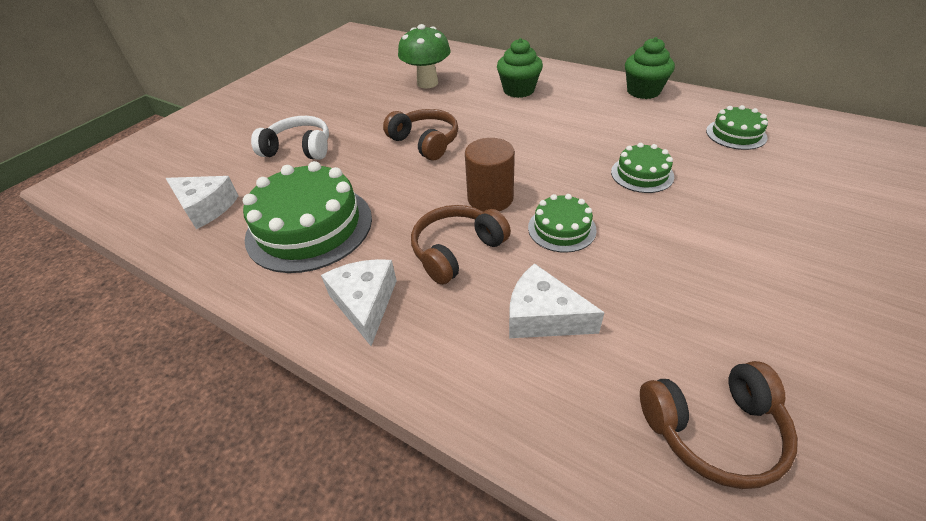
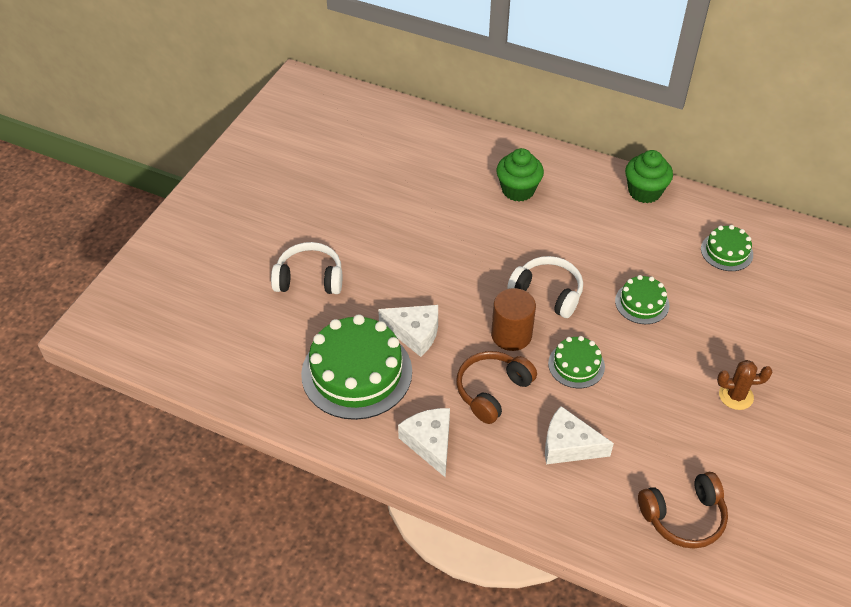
camera: 10 degrees left, 5 degrees up
(206, 207) = (248, 355): white cheese -> white cheese (414, 333)
(425, 142) = (436, 267): brown headphones -> none
(427, 83) = (417, 178): green mushroom -> none
(536, 164) = (547, 293): none -> white headphones
(771, 269) = (736, 396): none -> brown cactus

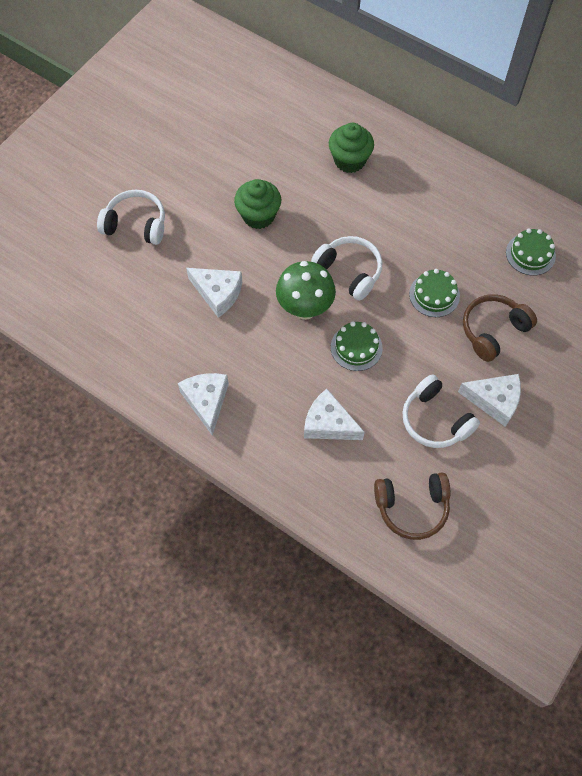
camera: 10 degrees right, 15 degrees up
(356, 372) = (157, 324): green cake -> none
(492, 391) = (274, 360): brown headphones -> brown headphones (493, 330)
(511, 335) = (305, 308): brown cylinder -> green mushroom
(644, 192) = (470, 179): green cupcake -> green cupcake (258, 216)
(680, 424) = (435, 420): none -> white headphones
(736, 396) = (494, 401): brown cactus -> white cheese

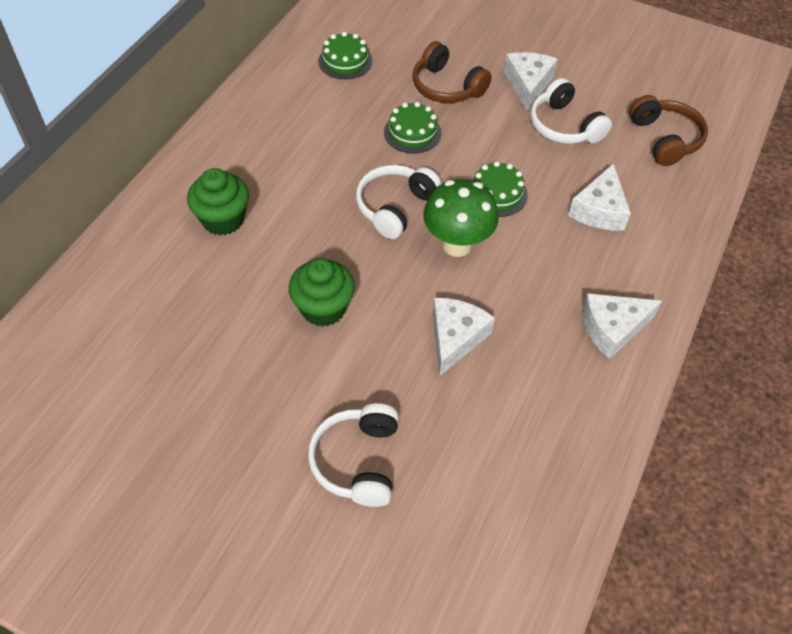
camera: 100 degrees left, 10 degrees down
(435, 420) = (564, 126): white headphones -> white headphones turned 105 degrees clockwise

